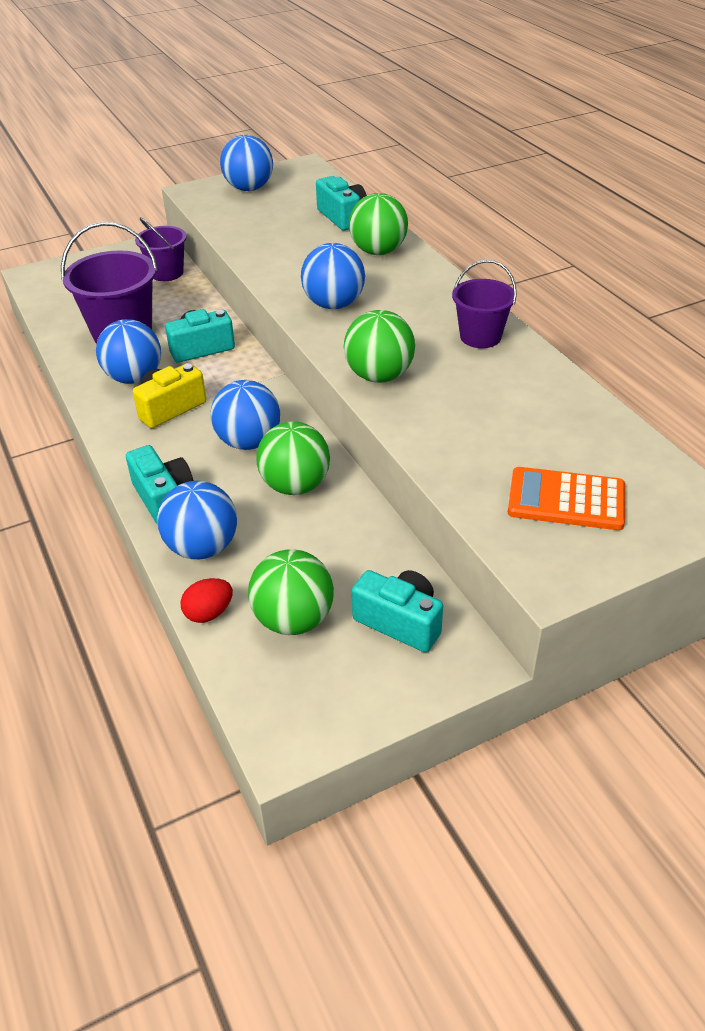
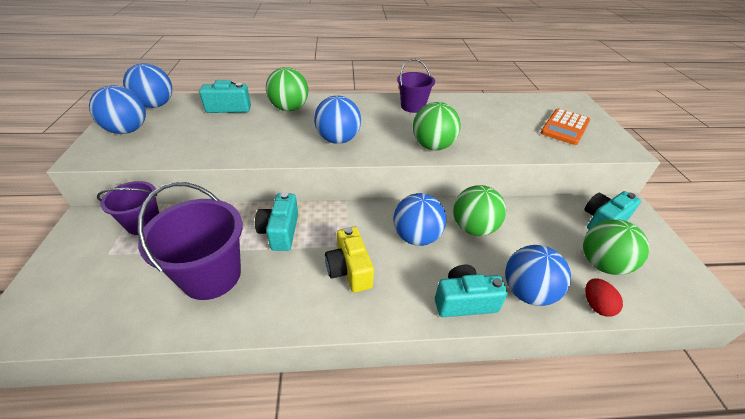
camera: 70 degrees left, 0 degrees up
(134, 378) = (289, 283): blue ball -> blue ball (156, 105)

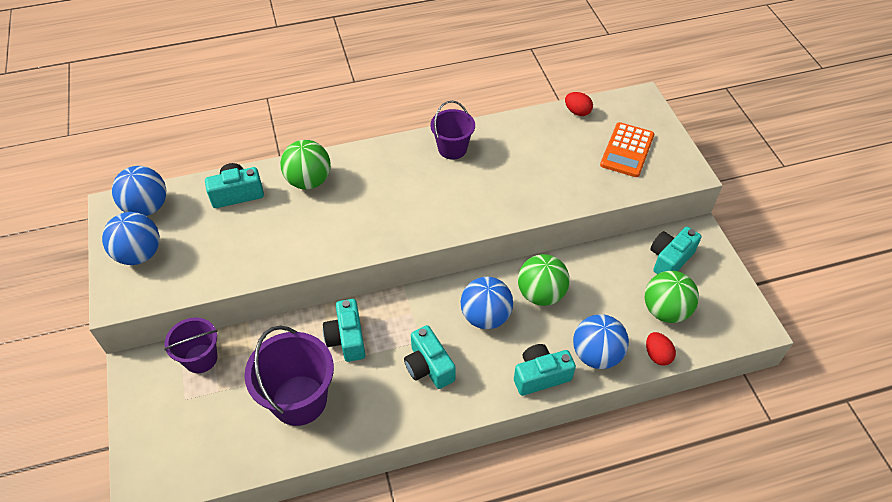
camera: 10 degrees left, 10 degrees up
(338, 140) = (381, 221): blue ball -> none
(349, 270) = (429, 366): yellow camera -> turquoise camera
(432, 146) = (485, 210): green ball -> none
(521, 100) = (577, 112): none -> red egg

